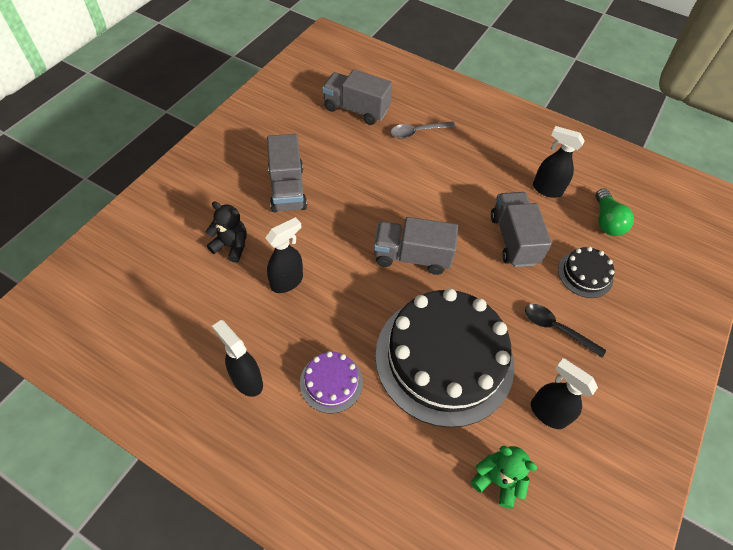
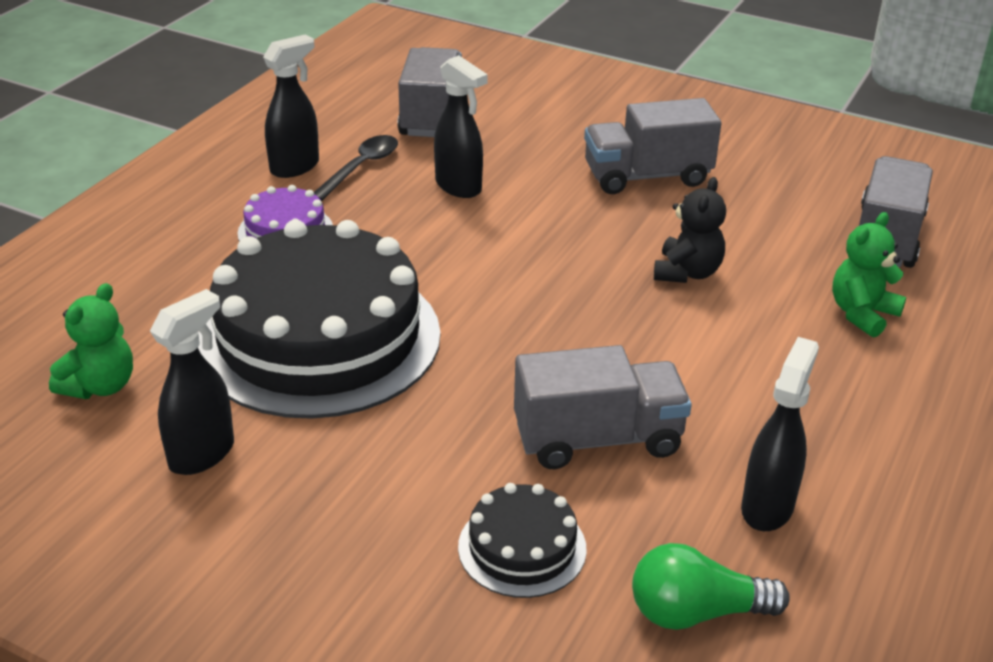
camera: 90 degrees right, 20 degrees down
(231, 246) = (517, 139): black teddy bear -> black teddy bear (687, 272)
(412, 256) = (528, 305): grey truck -> grey truck (432, 117)
(417, 132) = (862, 314): grey spoon -> green teddy bear
(556, 328) = (378, 484): black spoon -> black spoon (361, 167)

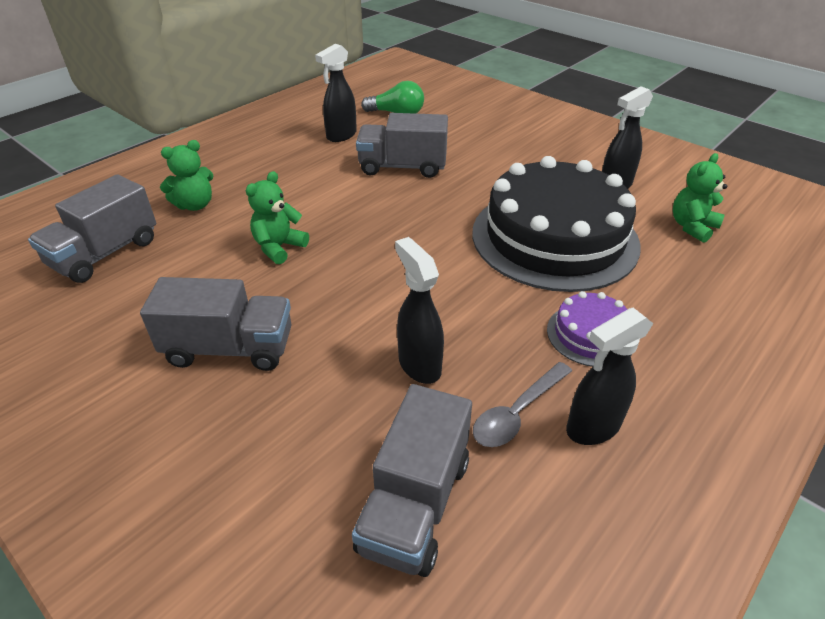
camera: 165 degrees left, 5 degrees up
(361, 167) = (516, 413): black spoon -> grey spoon
(522, 548) = (458, 136): black cake -> none
(687, 272) = (279, 247): black teddy bear -> green teddy bear

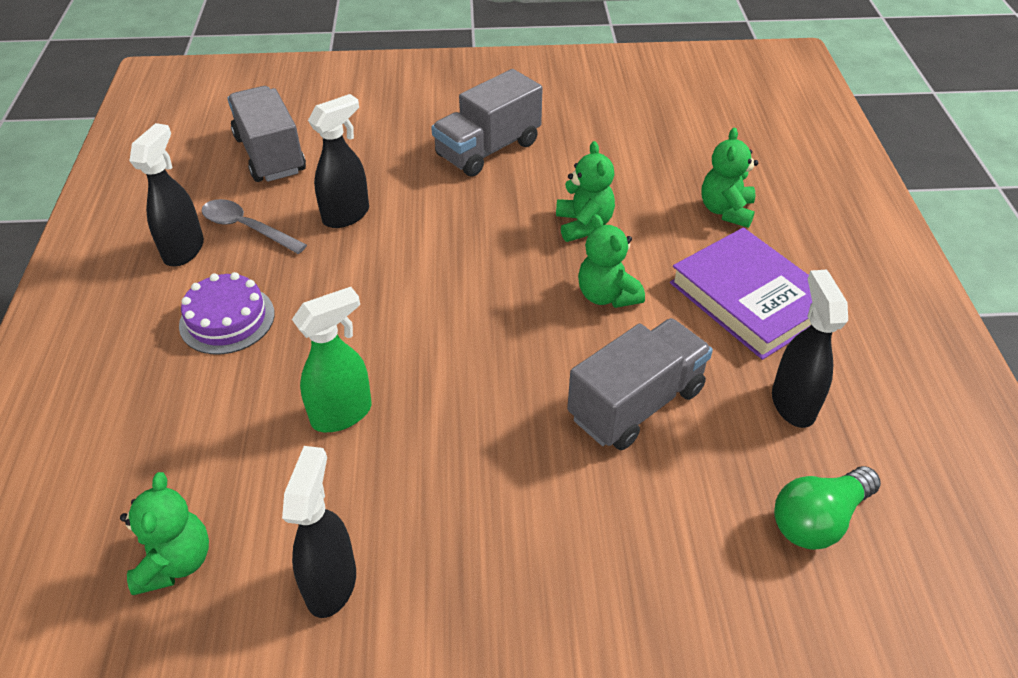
camera: 135 degrees right, 5 degrees up
(105, 253) = (692, 140): grey truck -> none
(278, 168) = (750, 298): none -> purple book
(338, 207) = (607, 295): none -> green teddy bear
(419, 365) = (346, 215): black spray bottle -> black spray bottle turned 60 degrees counterclockwise
(516, 413) = (246, 228): grey spoon -> grey spoon turned 60 degrees counterclockwise
(554, 238) = (342, 414): black cake -> green spray bottle

